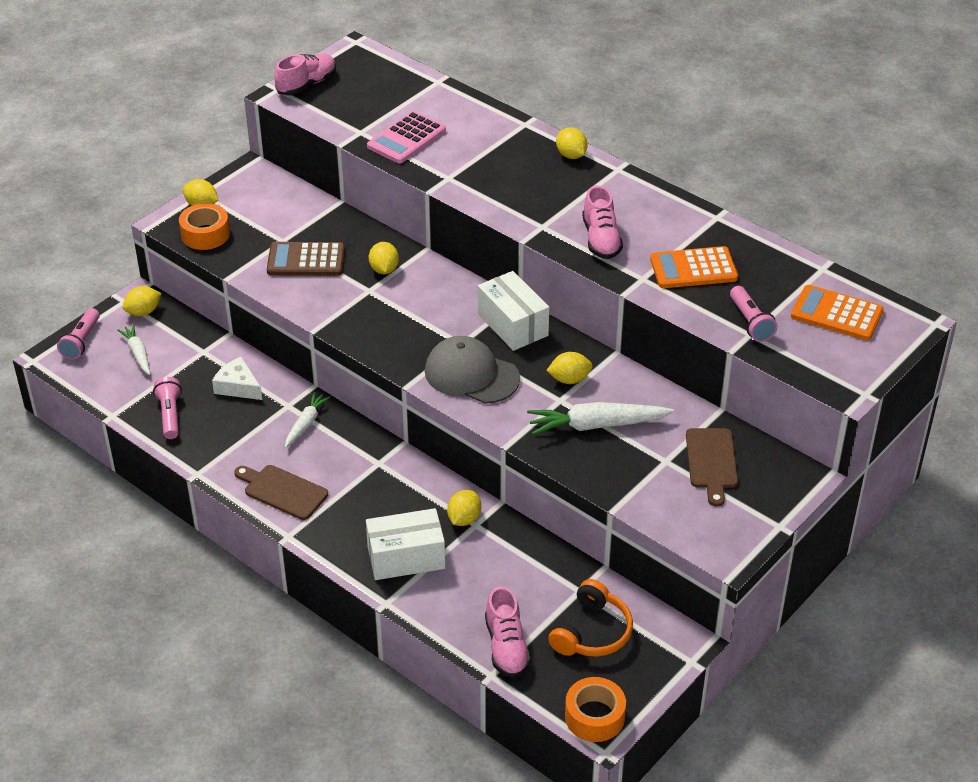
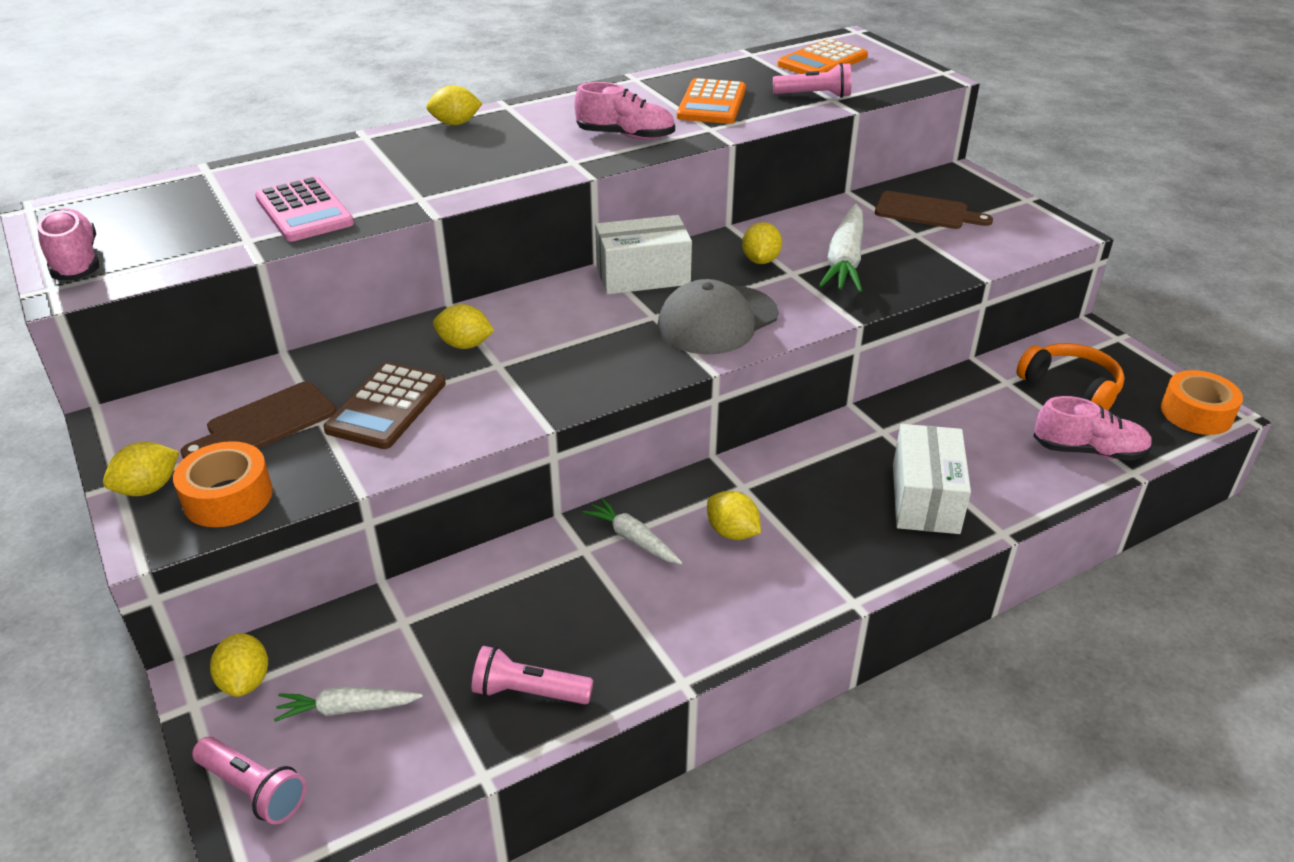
camera: 70 degrees left, 5 degrees down
(238, 387) = (511, 596): white cheese -> none
(283, 491) = (761, 590): brown cutting board -> brown cutting board (266, 422)
(464, 519) = (870, 438): yellow lemon -> yellow lemon (732, 532)

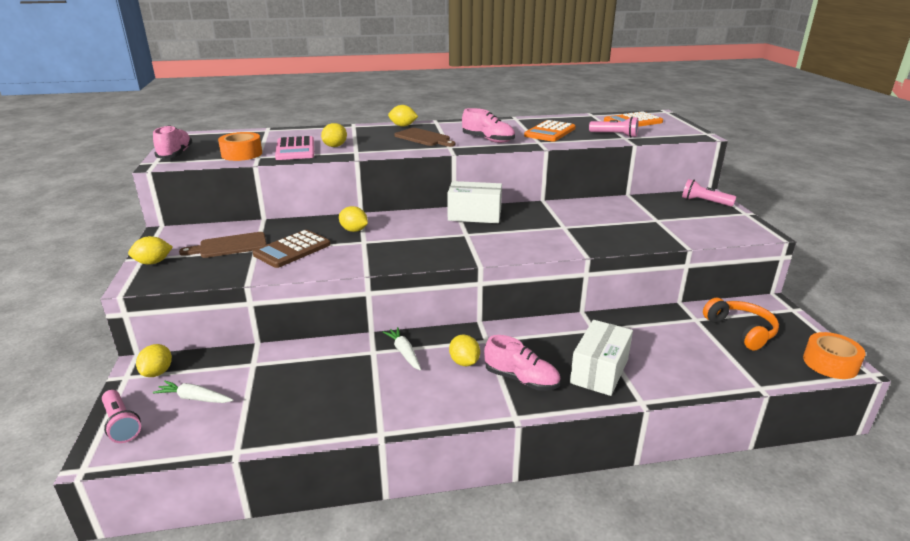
camera: 20 degrees right, 10 degrees down
(228, 497) = (184, 273): orange tape -> orange tape (242, 154)
(528, 692) = (291, 415): pink flashlight -> pink flashlight (704, 202)
(717, 320) = (501, 242): grey cap -> none
(760, 260) = (549, 218): yellow lemon -> yellow lemon (335, 146)
(845, 260) = (601, 226): white carrot -> none
(925, 212) = (671, 210): brown cutting board -> brown cutting board (424, 138)
(1088, 451) = (733, 368): pink shoe -> pink shoe (521, 379)

